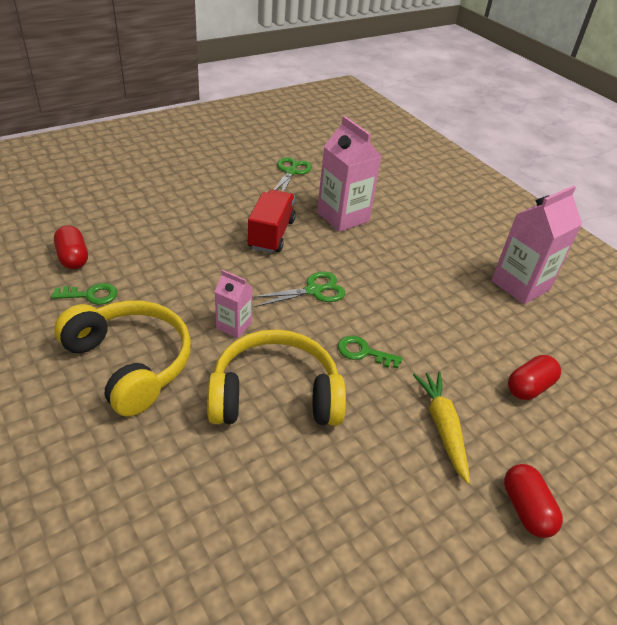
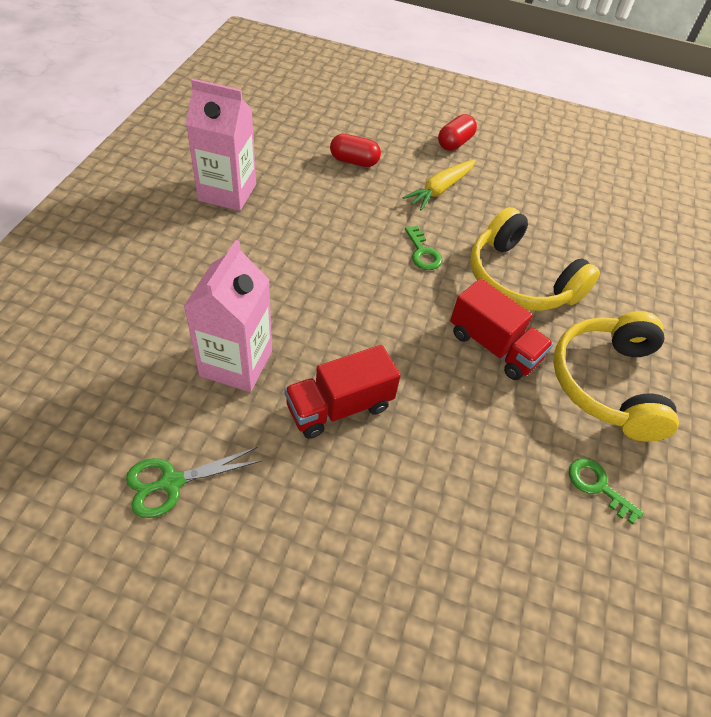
camera: 130 degrees left, 10 degrees up
(73, 258) = (585, 563): red capsule -> none
(234, 325) = (493, 346): pink carton -> red truck
(313, 291) = (389, 319): green scissors -> none

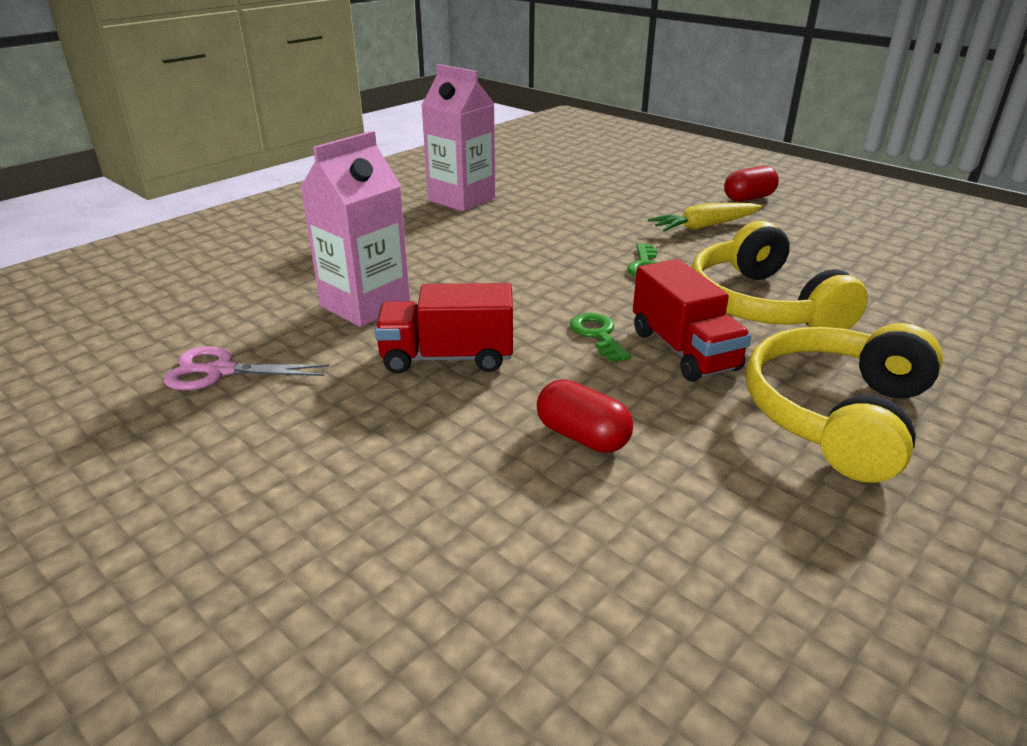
camera: 30 degrees right, 20 degrees down
(171, 482) = (221, 371): green scissors -> pink scissors
(354, 161) = (615, 196): red capsule -> red capsule (582, 436)
(597, 486) = (752, 509): green key -> green key (598, 335)

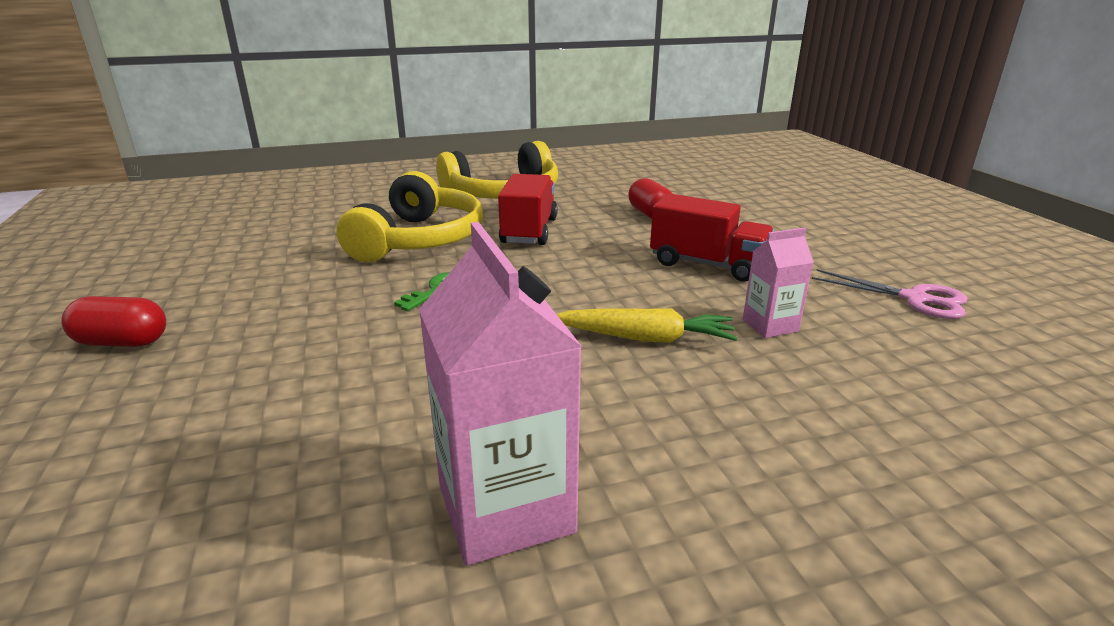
camera: 150 degrees left, 5 degrees down
(365, 305) = (770, 326): pink carton -> pink carton, size x0.54
(598, 335) = (574, 251): green key -> none
(704, 226) = (282, 317): yellow carrot -> yellow carrot (645, 338)

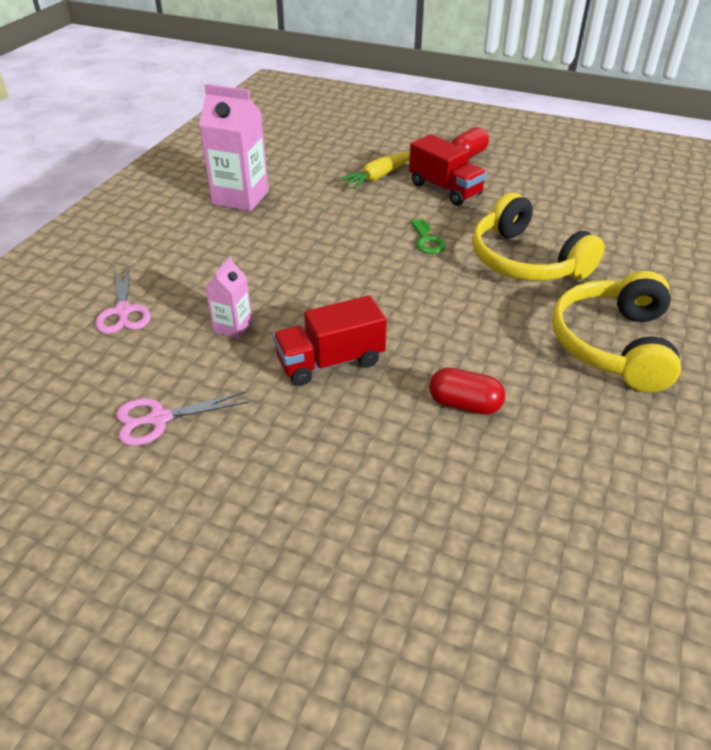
camera: 130 degrees right, 15 degrees up
(529, 231) = (493, 314): red truck -> red truck (445, 189)
(645, 338) = (285, 278): yellow carrot -> yellow carrot (379, 176)
(913, 413) = (123, 311): none -> pink scissors

